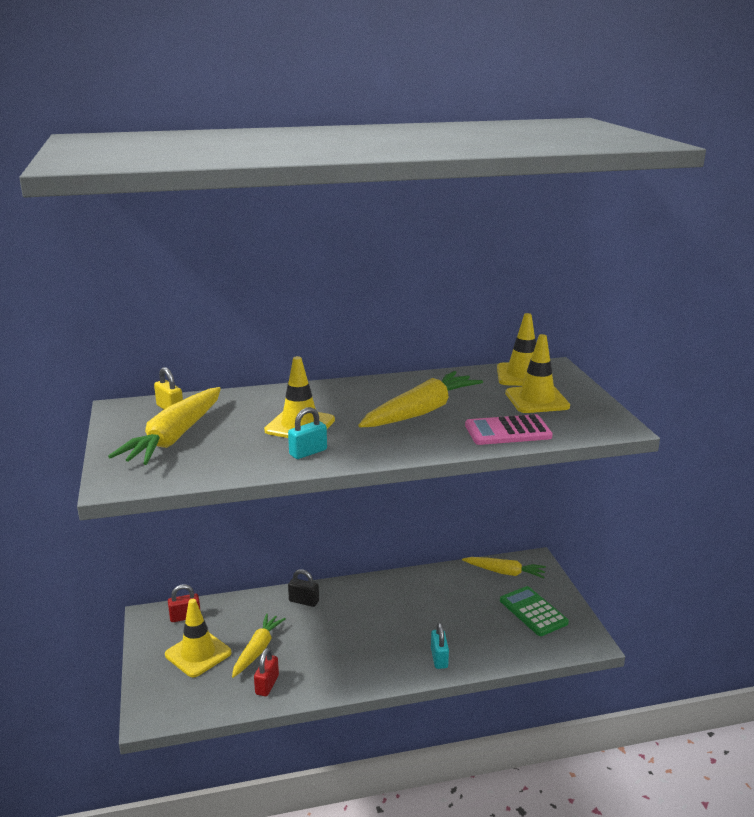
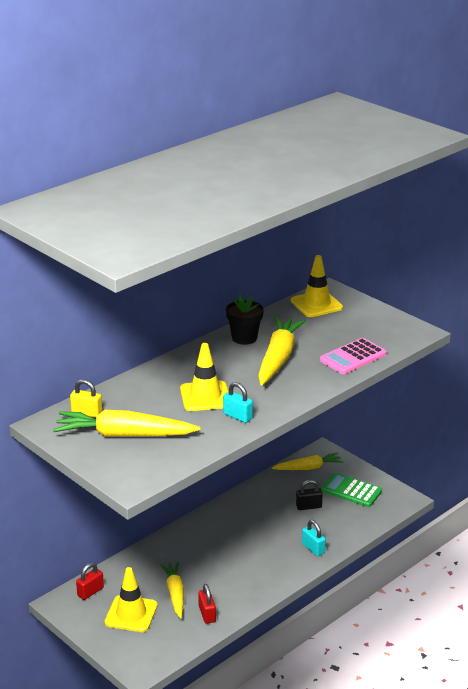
camera: 30 degrees left, 5 degrees up
(175, 437) = (124, 435): yellow carrot -> yellow carrot turned 105 degrees clockwise
(304, 601) = (175, 545): black padlock -> black padlock (308, 506)
(308, 452) = (237, 416): turquoise padlock -> turquoise padlock turned 75 degrees counterclockwise
(408, 386) = (244, 338): none -> black flower pot
(537, 400) = (347, 324): yellow traffic cone -> none

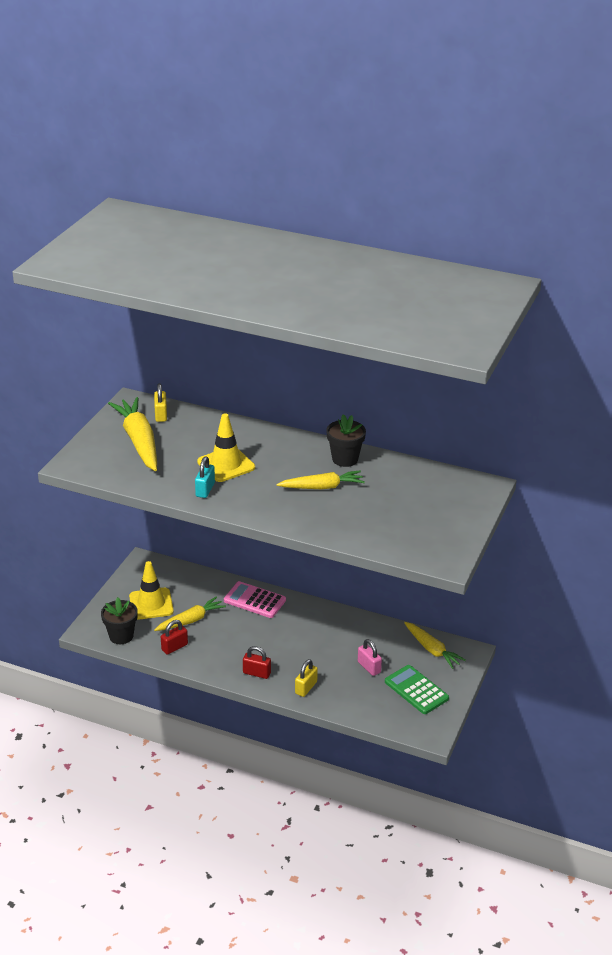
camera: 65 degrees right, 5 degrees up
(90, 592) = (166, 573): red padlock -> red padlock (257, 673)
(165, 647) = (121, 636): none -> black flower pot
(278, 358) = (322, 487): yellow carrot -> yellow carrot, size x0.63
(308, 506) = (369, 667): black padlock -> pink padlock
(313, 548) = (306, 688): turquoise padlock -> yellow padlock
(316, 304) = (448, 484): yellow traffic cone -> none
(351, 491) = (416, 690): green calculator -> green calculator turned 45 degrees counterclockwise
(353, 357) = (359, 530): pink calculator -> pink calculator (254, 600)

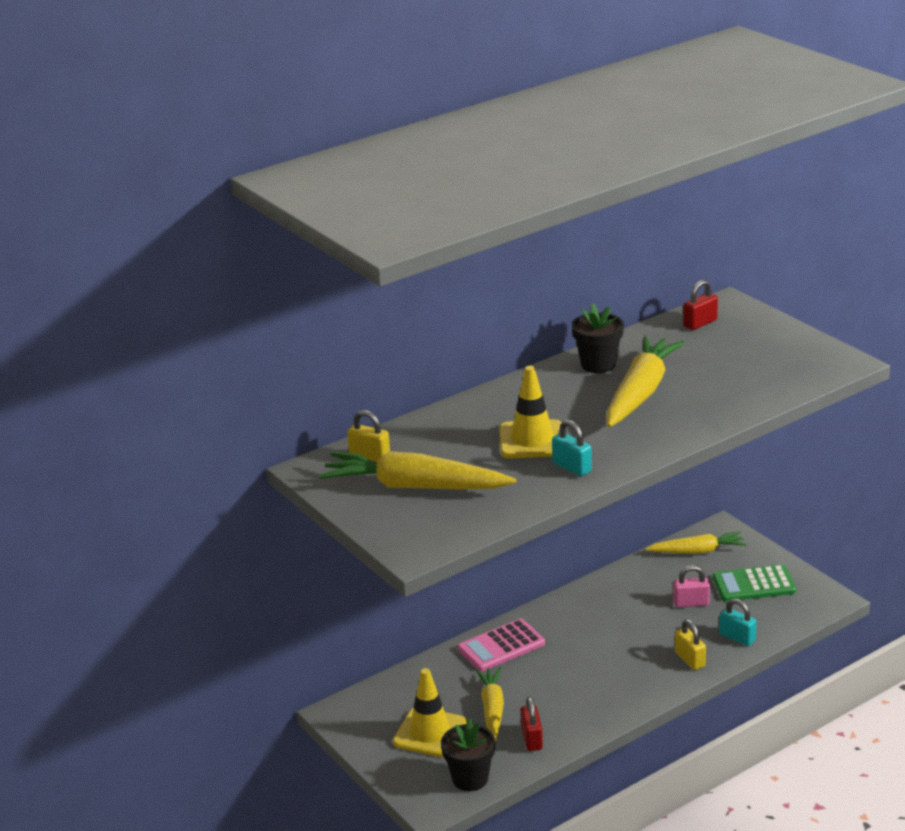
camera: 55 degrees left, 5 degrees down
(257, 673) = (635, 688): red padlock -> red padlock (700, 323)
(322, 487) = (640, 393): yellow carrot -> yellow carrot, size x1.58
(348, 702) = (737, 637): none -> turquoise padlock

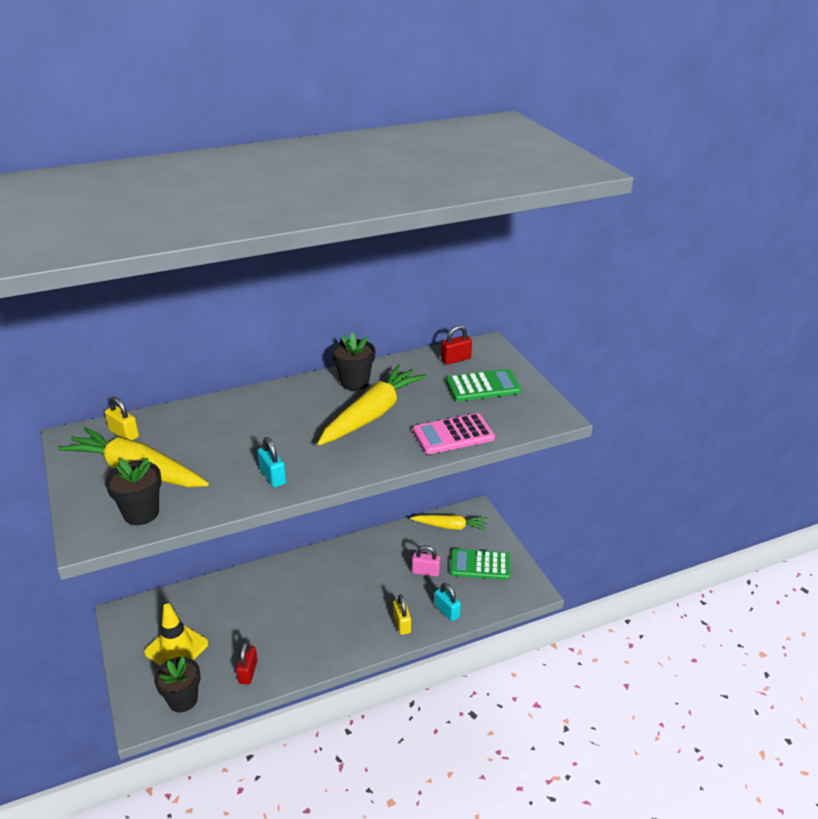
camera: 10 degrees right, 5 degrees up
(453, 522) = (141, 513): none -> black flower pot
(492, 709) = (233, 637): yellow carrot -> none
(501, 646) = (268, 580): pink calculator -> pink calculator (453, 435)
(532, 440) = (258, 443): yellow traffic cone -> none
(748, 346) = (483, 386): none -> green calculator

